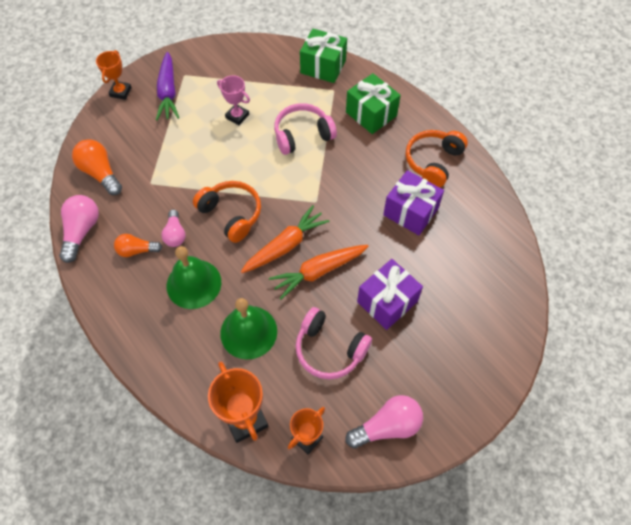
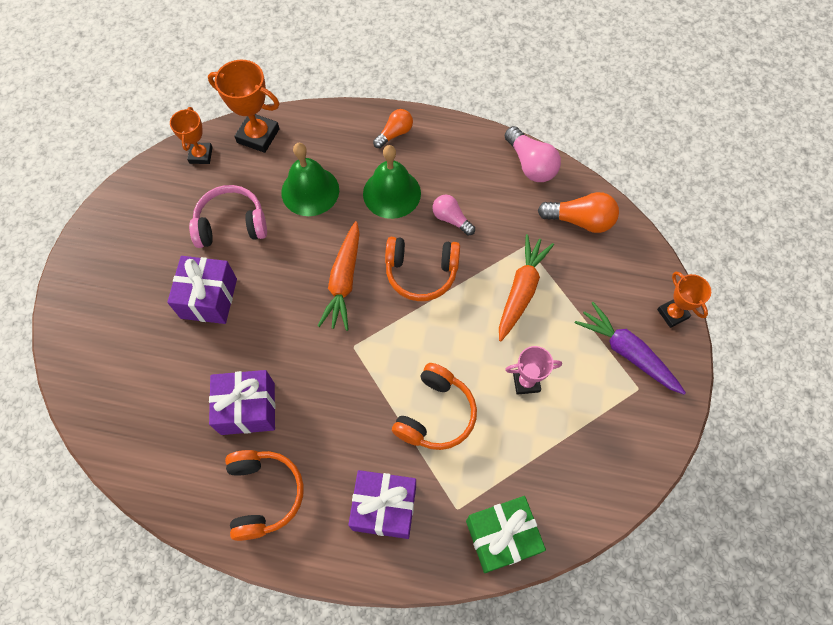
camera: 140 degrees right, 5 degrees up
(137, 250) = (467, 183): orange light bulb -> orange light bulb (395, 134)
(302, 135) = (436, 414): pink headphones -> orange headphones
(318, 271) = (293, 280): orange carrot -> orange carrot (521, 290)
(371, 114) = (384, 508): green gift -> purple gift
(387, 426) = (142, 203): pink light bulb -> none

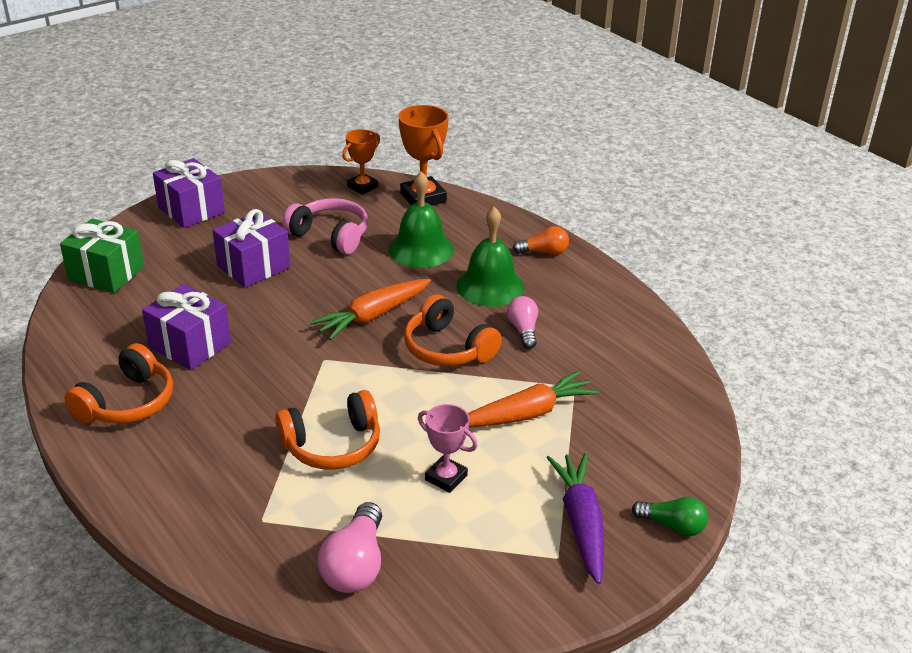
camera: 40 degrees right, 30 degrees down
(384, 508) = (204, 475): purple gift -> purple gift (191, 210)
(501, 537) = (273, 568): green gift -> green gift (106, 273)
(530, 164) = (653, 336): pink light bulb -> pink light bulb (355, 565)
(580, 220) = (655, 400): orange light bulb -> none
(672, 314) = (672, 526): orange trophy -> green light bulb

